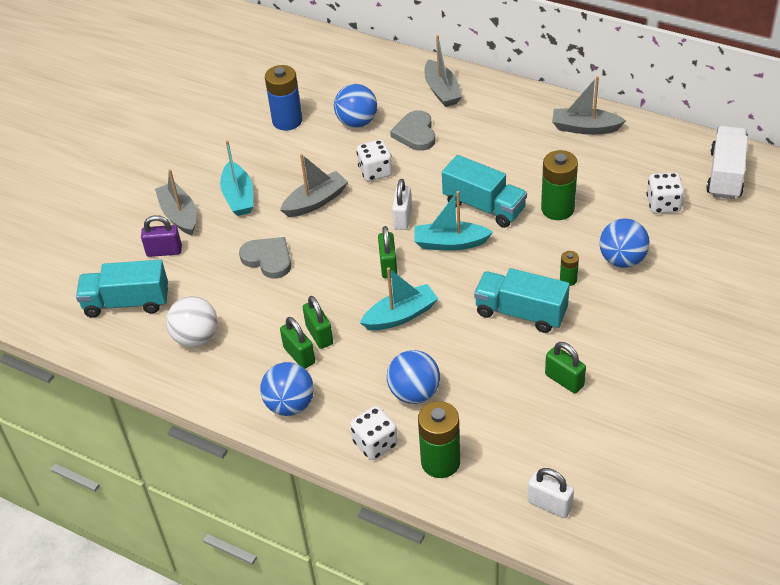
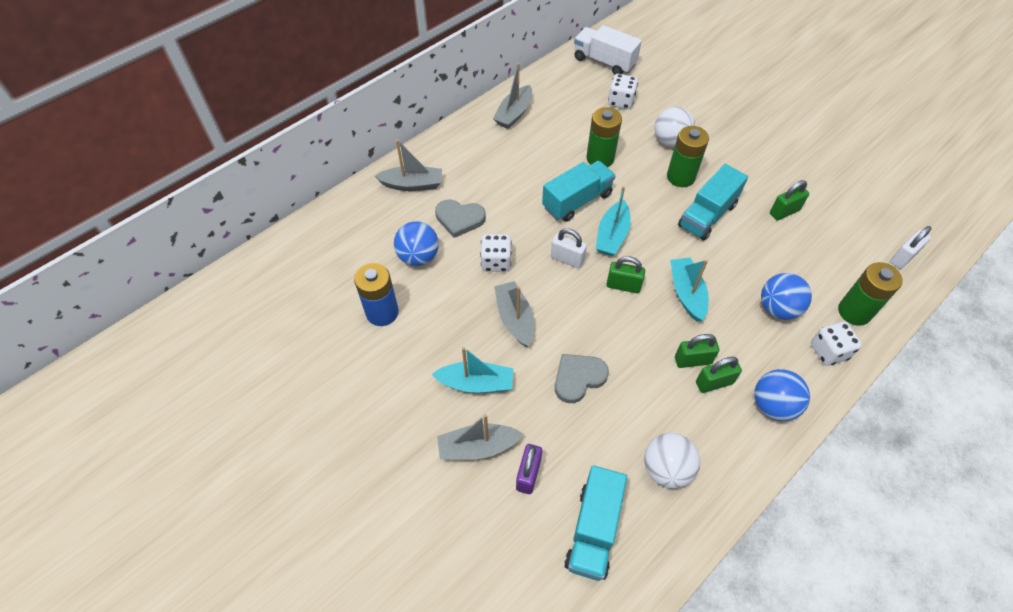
camera: 75 degrees left, 10 degrees up
(568, 279) = (680, 177): green battery -> green battery, size x2.02
(622, 260) = (670, 141): blue ball -> white ball

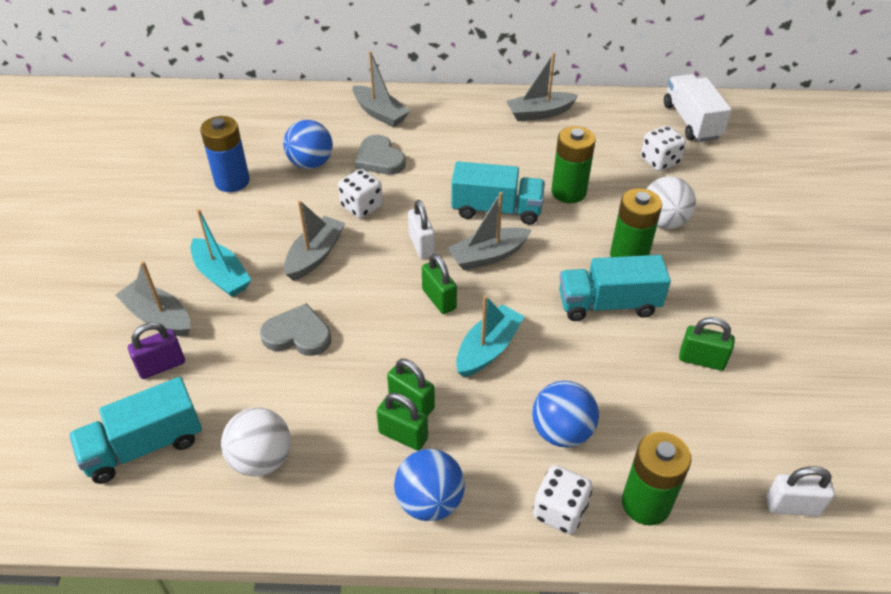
camera: 45 degrees right, 10 degrees down
(612, 235) = (488, 256): turquoise boat -> grey boat

